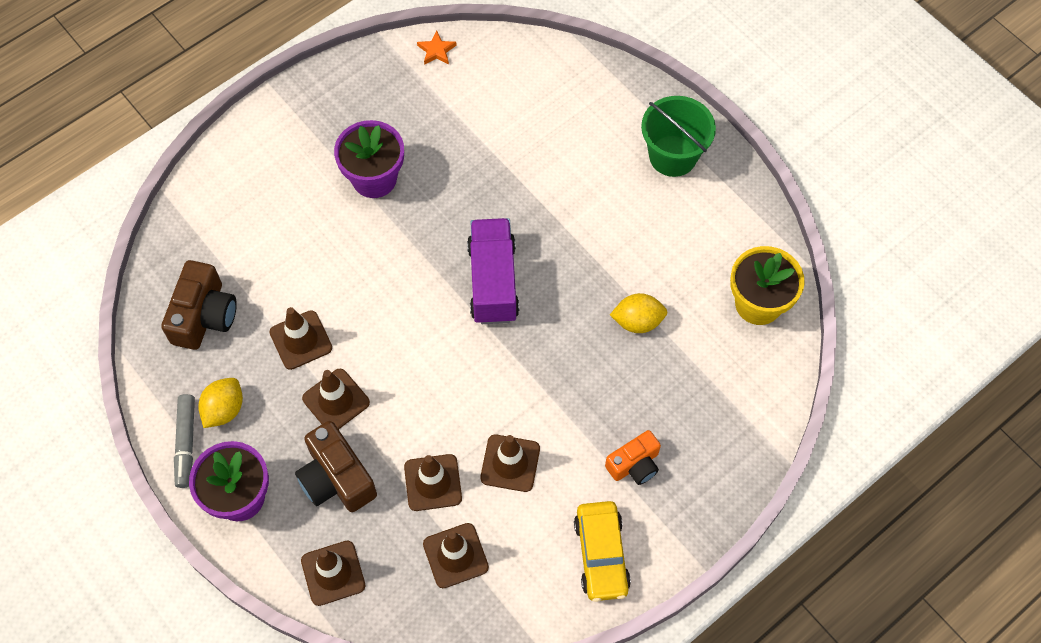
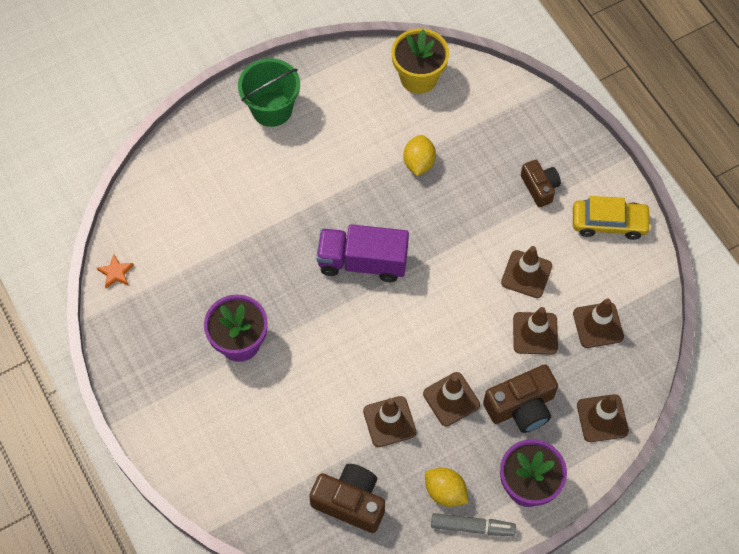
camera: 80 degrees left, 0 degrees up
(634, 464) = (540, 187): orange camera -> brown camera

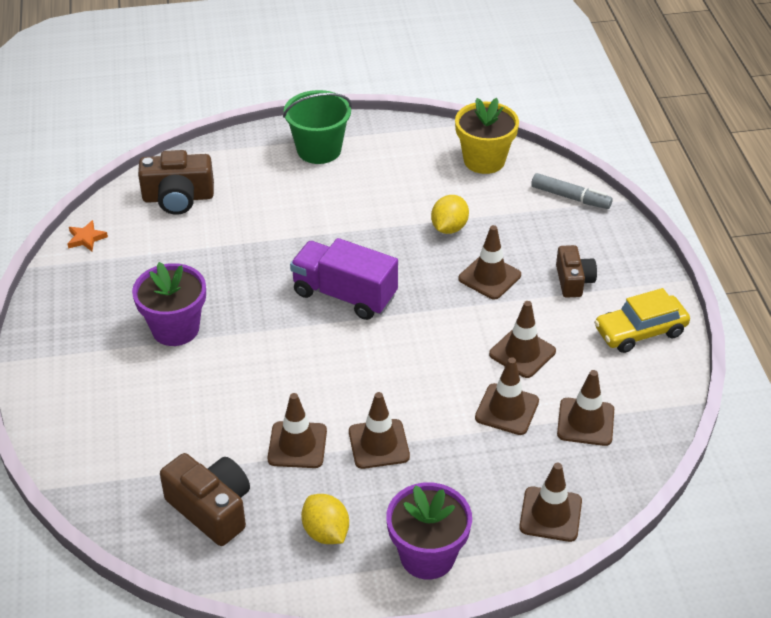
camera: 20 degrees right, 20 degrees down
(472, 205) = (489, 277): none -> brown traffic cone
(472, 527) = (340, 577): grey marker -> grey marker (570, 197)
(521, 406) = (457, 475): brown camera -> brown camera (178, 198)
(609, 223) = (640, 332): yellow car -> yellow car turned 135 degrees clockwise

